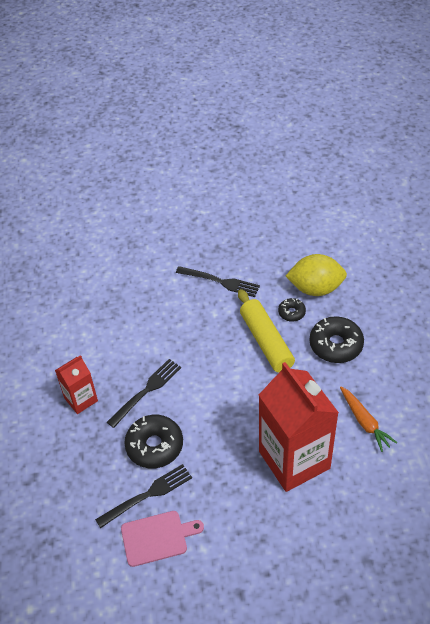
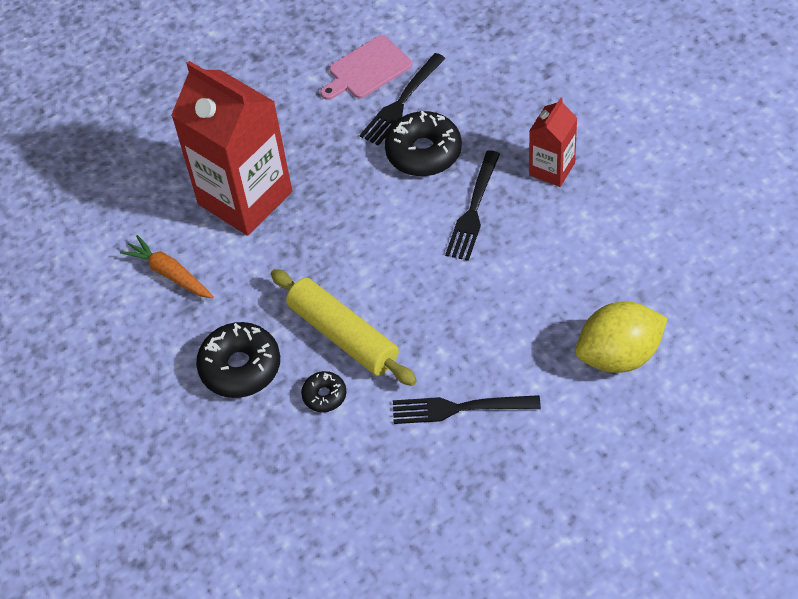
camera: 160 degrees right, 5 degrees up
(315, 288) = (302, 452): yellow lemon -> yellow lemon (619, 355)

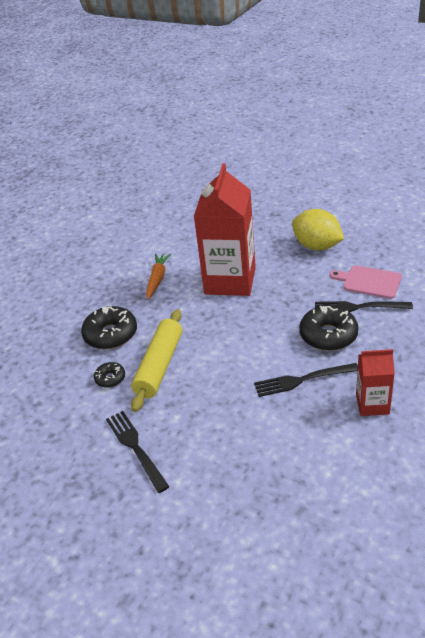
camera: 60 degrees right, 15 degrees down
(619, 355) = (235, 521): yellow lemon -> yellow lemon (317, 246)

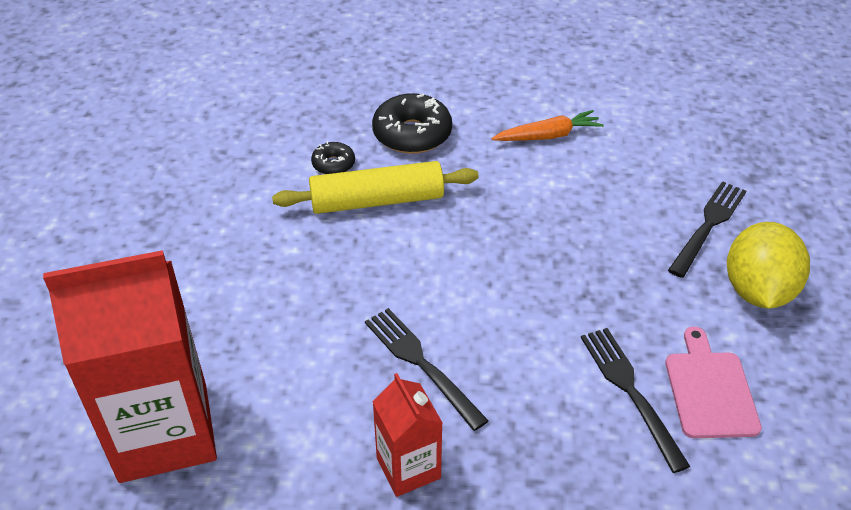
camera: 60 degrees right, 5 degrees up
(135, 448) = (227, 230): black fork -> black fork (708, 225)
(230, 281) = (594, 212): red carton -> red carton (164, 432)
(328, 335) = (537, 369): black donut -> none

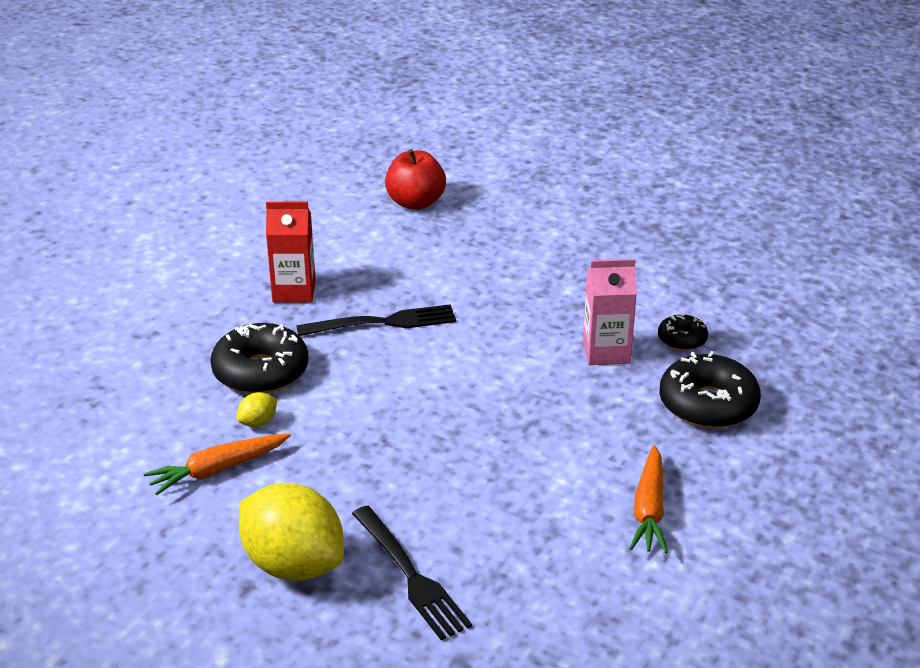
camera: 115 degrees right, 10 degrees down
(164, 432) = (415, 203): red carton -> red apple
(377, 201) = (606, 352): yellow rolling pin -> pink carton
(560, 427) = (261, 371): none -> black donut
(630, 392) = (258, 422): black fork -> yellow lemon
(709, 390) = (217, 470): pink cutting board -> orange carrot

